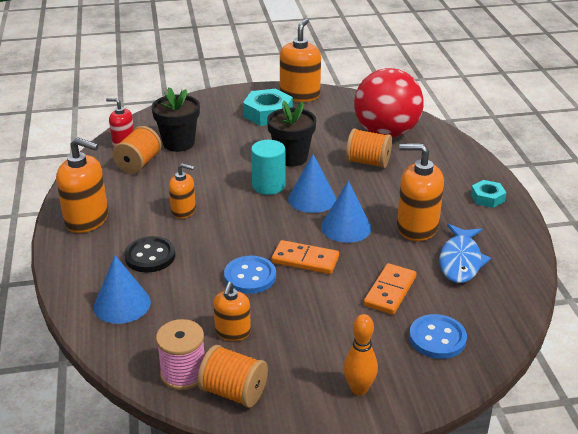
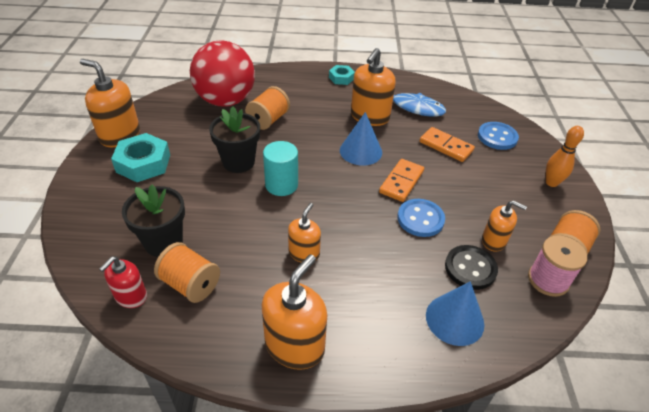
camera: 80 degrees left, 10 degrees up
(150, 256) = (378, 289): black button -> black button (470, 268)
(312, 199) = (313, 162): blue cone -> none

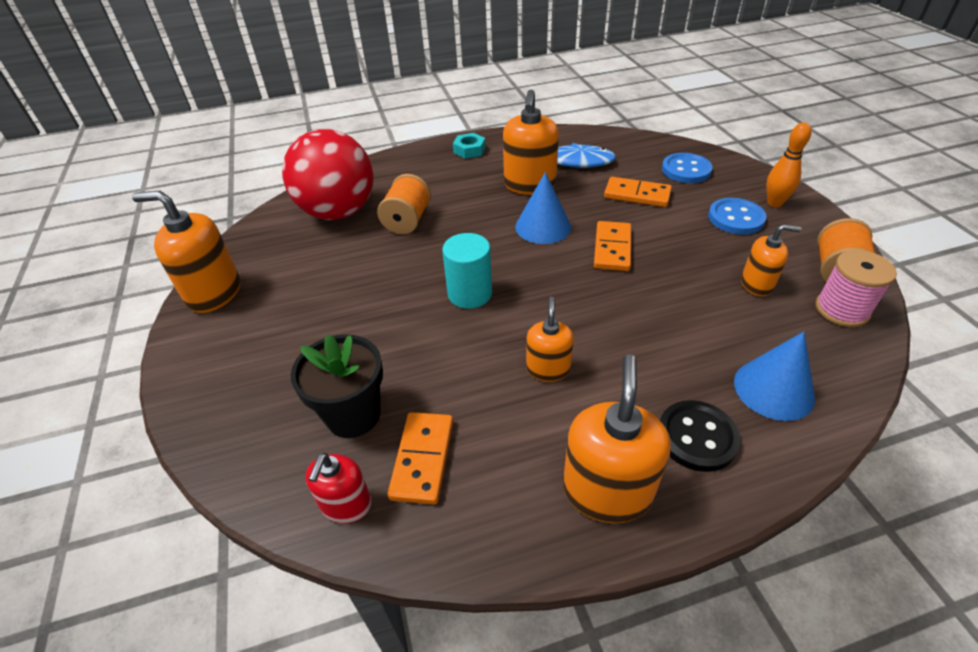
camera: 15 degrees left, 0 degrees up
(143, 163) = (268, 320): turquoise nut -> none
(190, 284) = (422, 459): orange spool -> orange domino
(238, 162) = (398, 281): black flower pot -> none
(420, 219) = (660, 284): blue button -> blue button (736, 218)
(470, 268) = (752, 324): black button -> black button (697, 437)

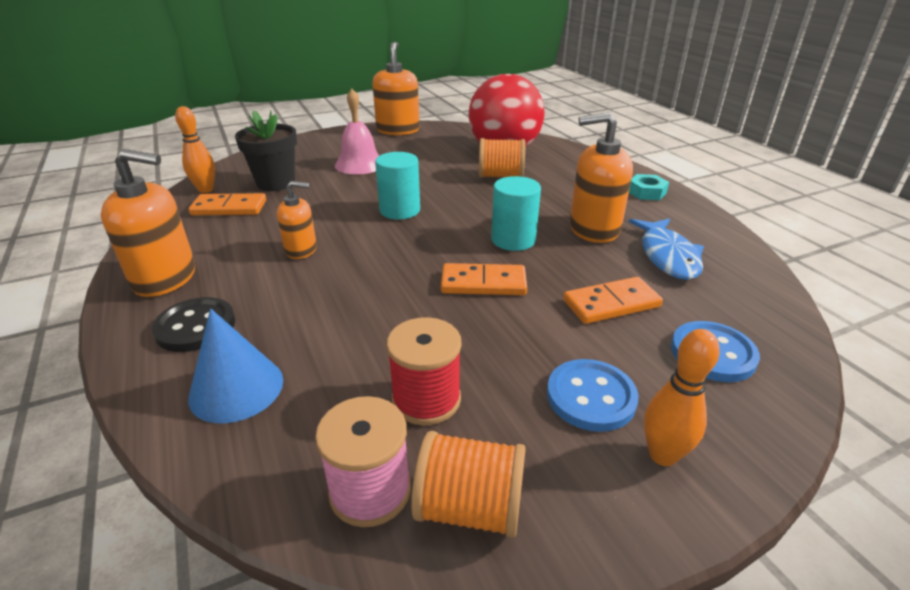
camera: 80 degrees right, 10 degrees down
(323, 329) = (359, 164): none -> pink bell
(346, 505) = (206, 190): red soap dispenser -> orange bowling pin
(543, 226) = (513, 240): blue cone -> turquoise cylinder
(637, 195) = (611, 303): orange domino -> orange domino turned 60 degrees clockwise
(757, 284) = (426, 399): orange soap dispenser -> red spool

